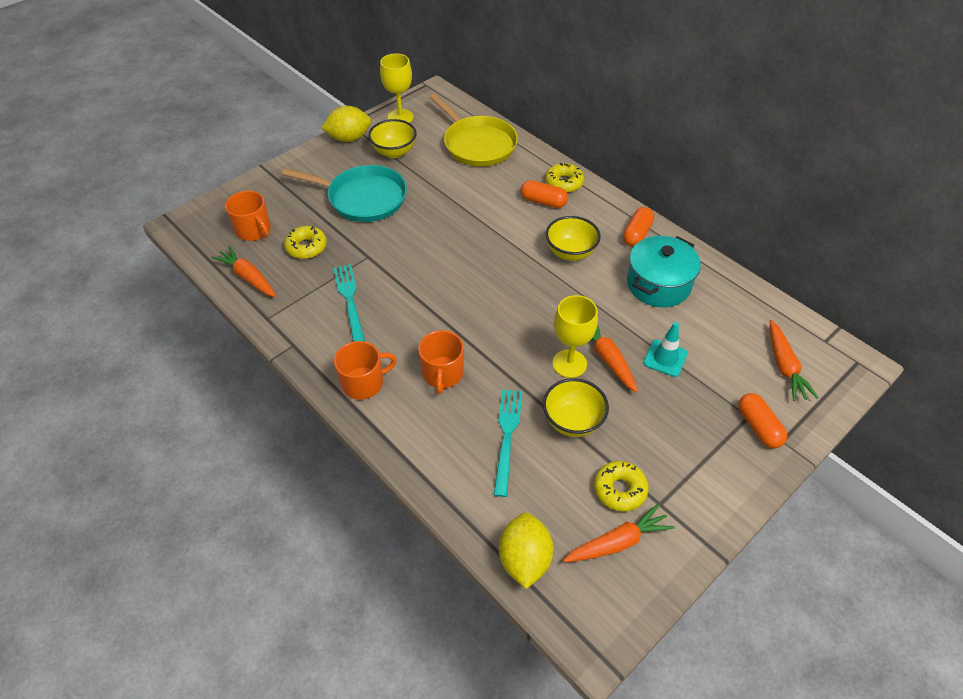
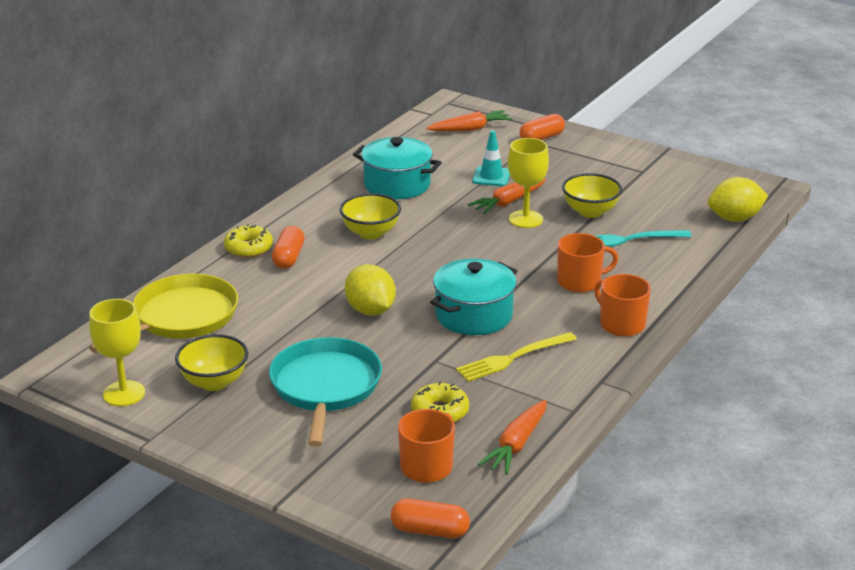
camera: 105 degrees left, 20 degrees down
(349, 138) = (187, 431): yellow lemon -> yellow lemon (370, 310)
(349, 299) = (512, 358): turquoise fork -> yellow fork
(418, 290) = (474, 315): none -> turquoise pot
(618, 542) = (688, 184): orange carrot -> none
(619, 490) = (642, 187): yellow donut -> none
(637, 234) = (325, 200): orange capsule -> orange capsule (430, 530)

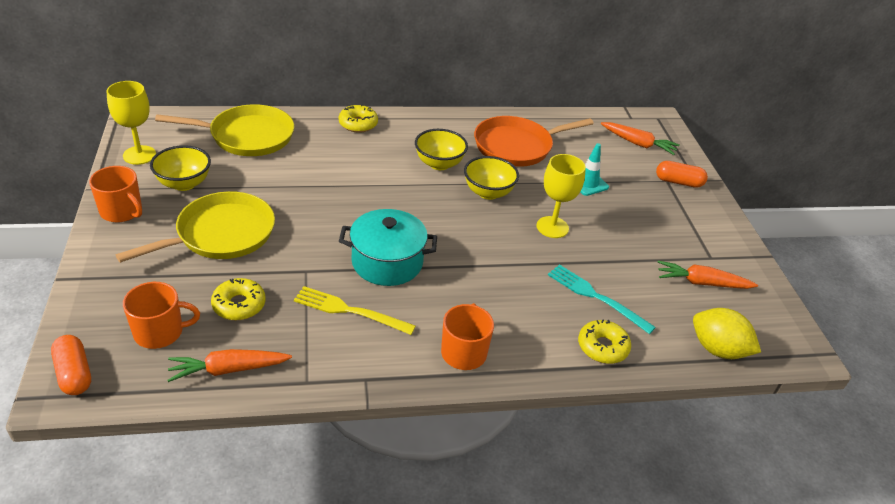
camera: 45 degrees right, 10 degrees up
(289, 257) = (366, 144): orange capsule -> none
(325, 387) = (221, 234): turquoise pan -> yellow pan
(370, 310) = (339, 209): yellow lemon -> none
(397, 185) = (516, 146): turquoise pot -> orange pan
(508, 202) = (563, 207): orange carrot -> orange carrot (701, 283)
(580, 282) = (499, 298): orange mug -> orange mug (122, 211)
(590, 212) = (609, 256): yellow bowl -> yellow bowl (488, 192)
(682, 263) = (602, 347): none -> yellow donut

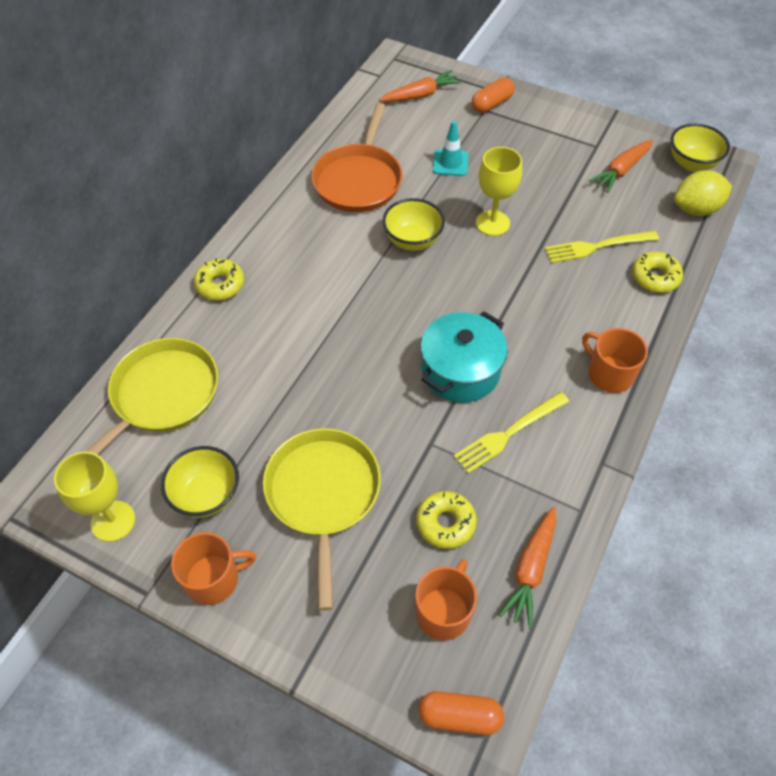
camera: 50 degrees left, 15 degrees up
(439, 164) = (341, 253): yellow bowl -> yellow bowl (691, 163)
(595, 296) = (596, 247): turquoise fork -> yellow fork

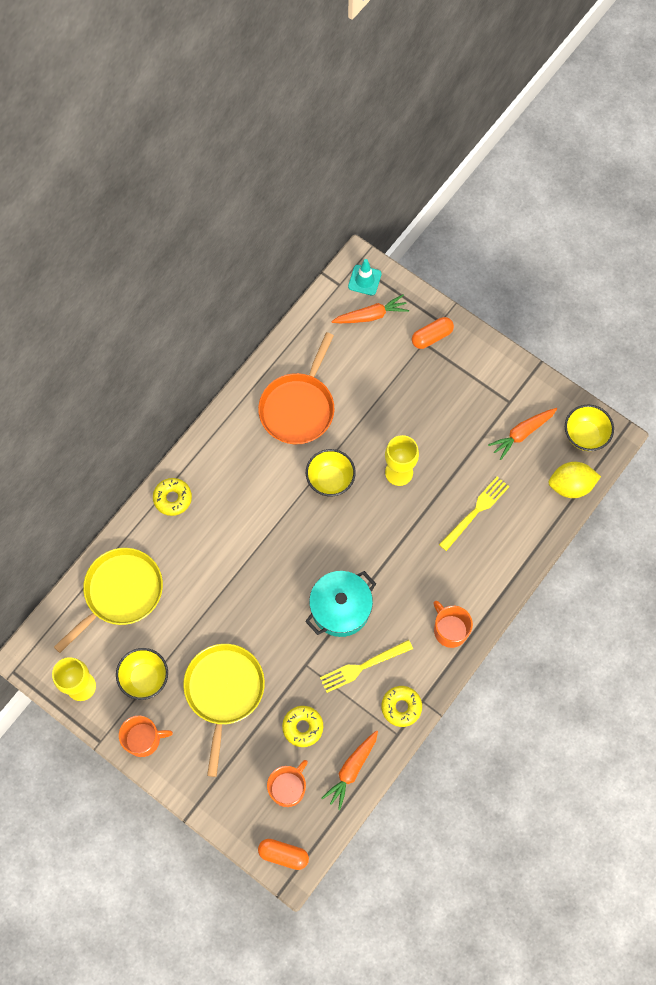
camera: 10 degrees right, 15 degrees up
(450, 163) = (379, 401): turquoise traffic cone -> turquoise traffic cone (364, 280)
(596, 247) = (476, 511): yellow fork -> yellow fork turned 135 degrees clockwise
(655, 277) = (513, 548): yellow donut -> yellow donut (401, 707)

